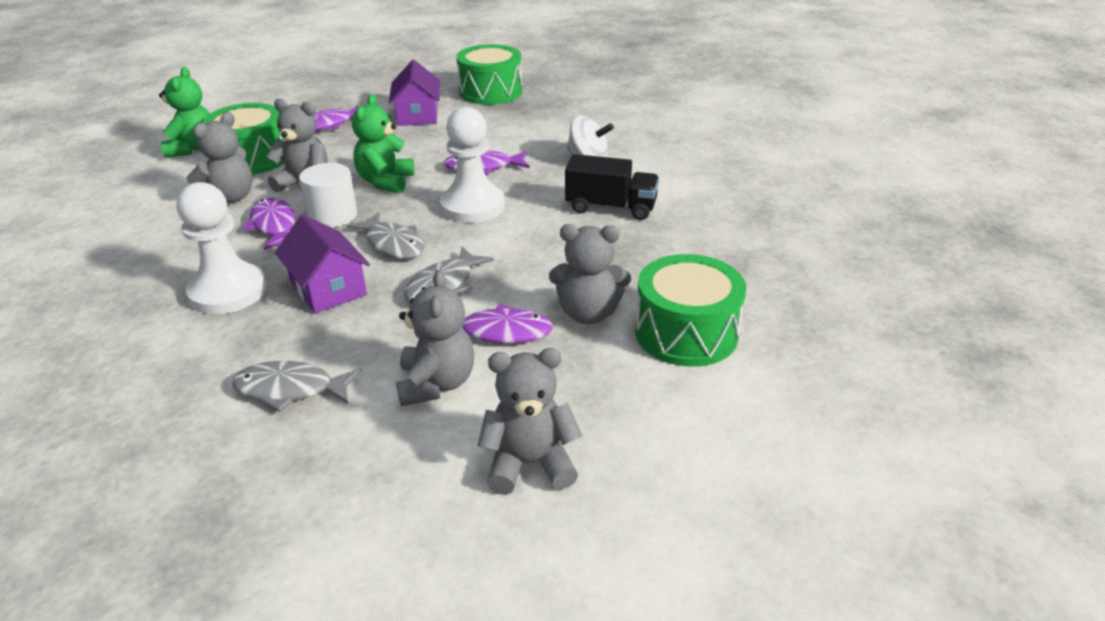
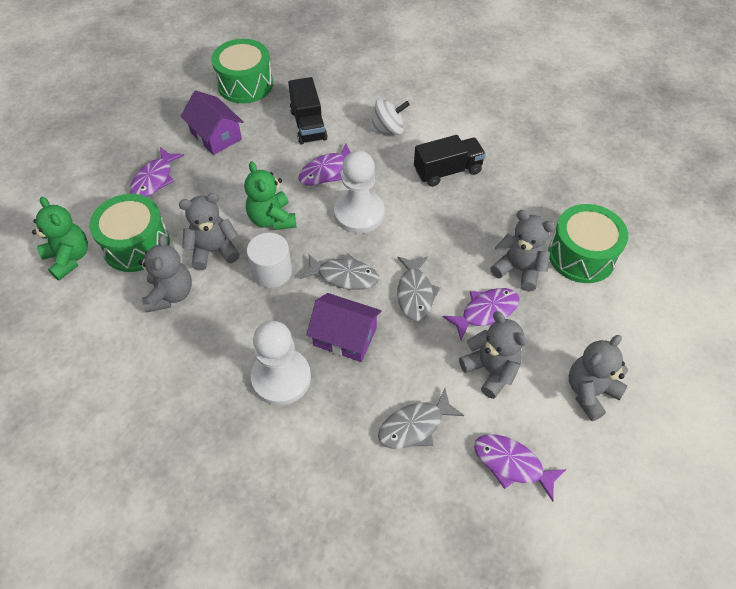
camera: 35 degrees left, 20 degrees up
(274, 226) = (240, 303): purple fish -> purple fish (512, 464)
(511, 132) = (308, 125): none -> black truck
(588, 313) = (519, 269): grey teddy bear -> grey teddy bear turned 120 degrees counterclockwise

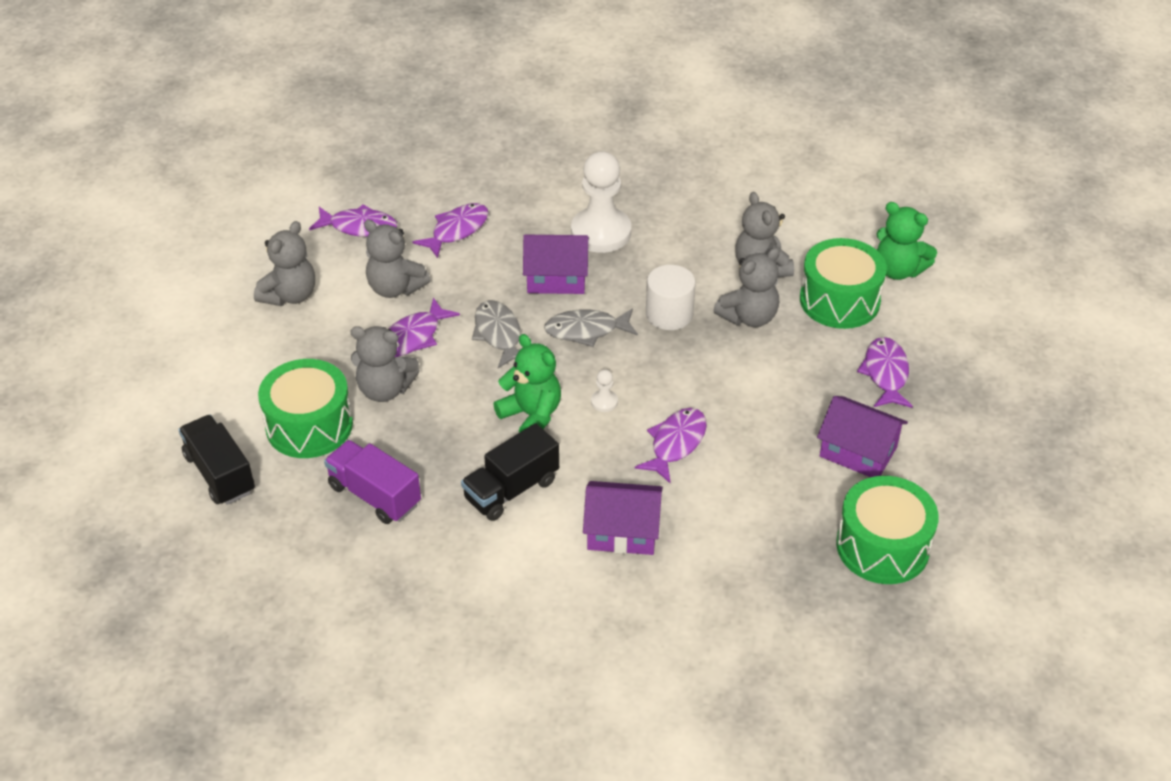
camera: 160 degrees right, 10 degrees down
(272, 219) = (706, 367): green teddy bear -> green teddy bear (531, 415)
(308, 125) = (742, 505): black truck -> black truck (220, 473)
(359, 213) = (604, 402): white pawn -> white pawn, size x0.40
(388, 129) = (622, 531): white spinning top -> purple house
(415, 426) = (456, 230): grey fish -> purple fish
(540, 191) = (375, 495): none -> purple truck

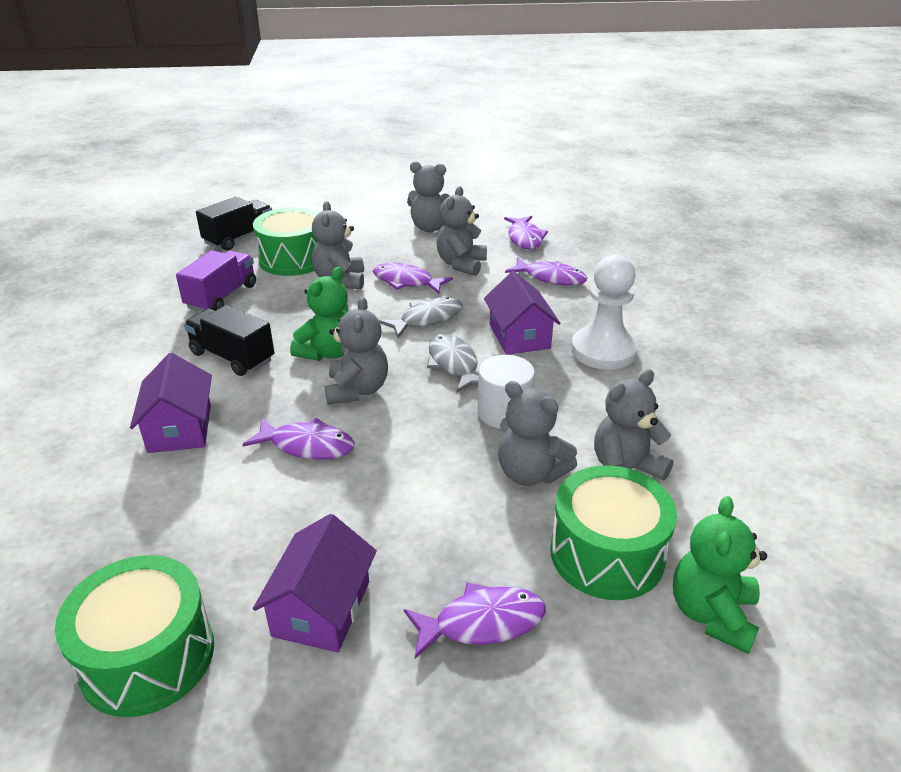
camera: 75 degrees right, 10 degrees down
(604, 402) = (357, 390): white pawn -> grey teddy bear

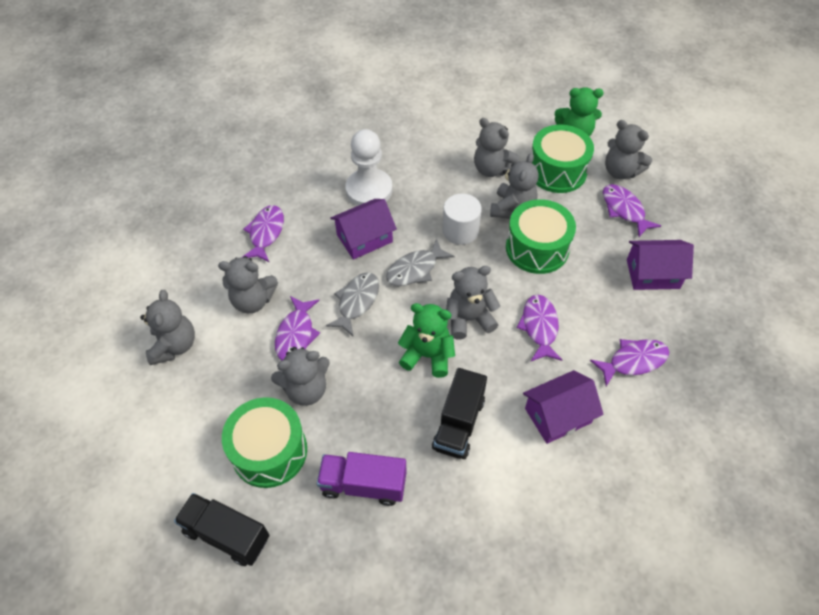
camera: 105 degrees left, 20 degrees up
(148, 656) = (721, 336): green drum -> green drum (537, 248)
(427, 319) = (357, 302): grey fish -> grey fish turned 75 degrees clockwise
(525, 238) = (189, 263): purple fish -> purple fish (633, 361)
(589, 657) = (620, 171): none -> grey teddy bear

